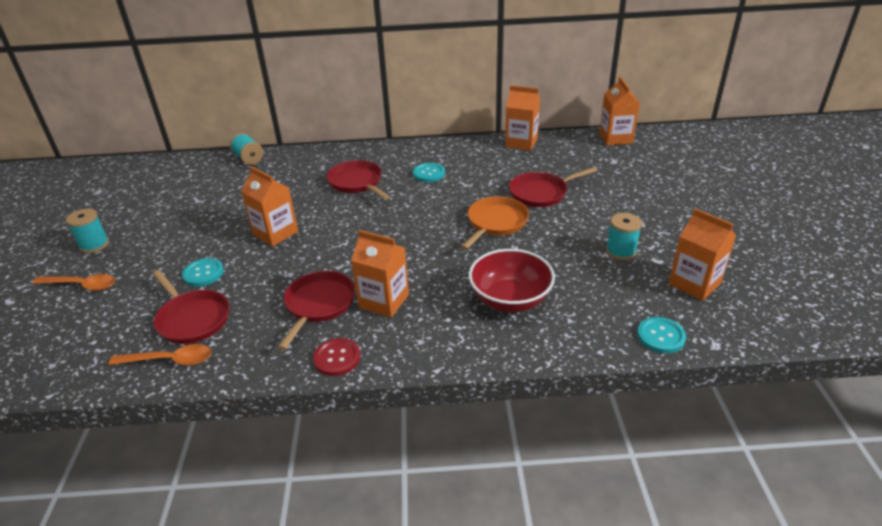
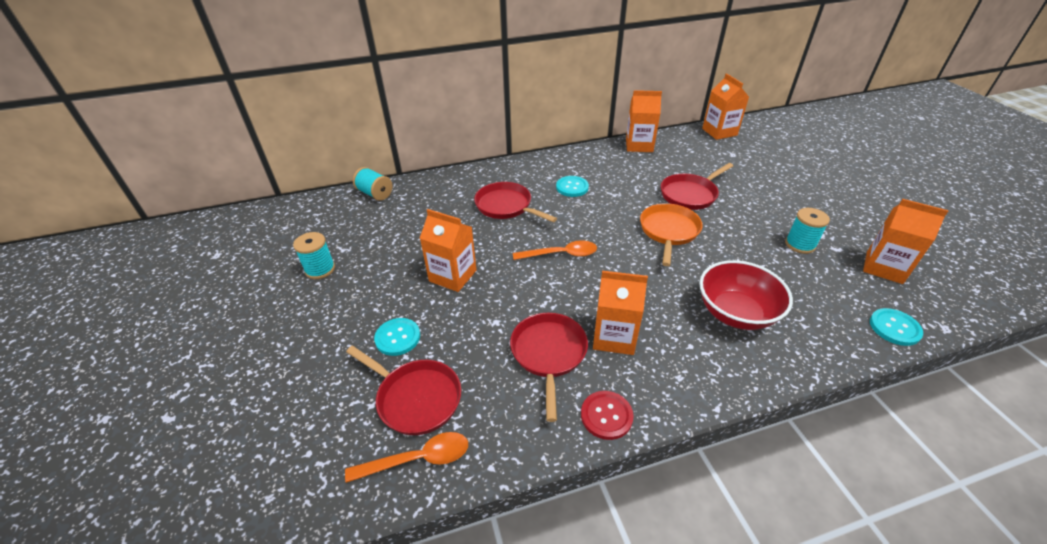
camera: 15 degrees left, 5 degrees up
(82, 285) = (256, 379): orange spoon -> orange spoon (561, 254)
(94, 245) = (245, 323): turquoise spool -> turquoise spool (320, 269)

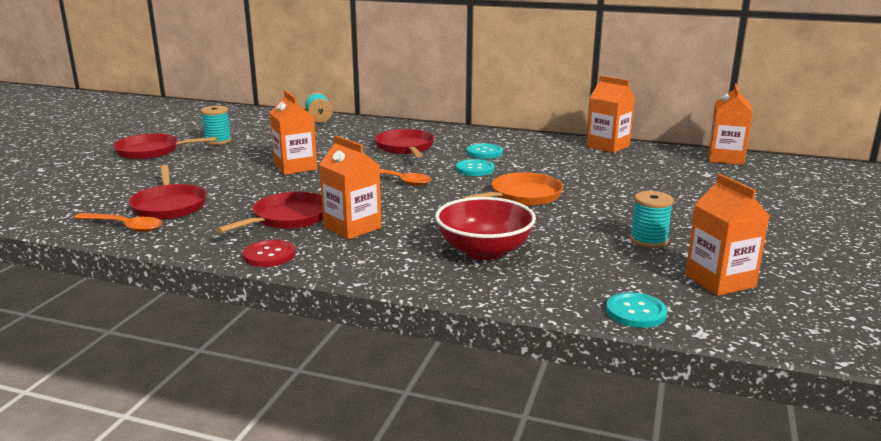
camera: 35 degrees right, 20 degrees down
(397, 337) = (207, 180): turquoise button -> turquoise button (475, 169)
(690, 194) = (595, 184): red pan -> red pan (152, 151)

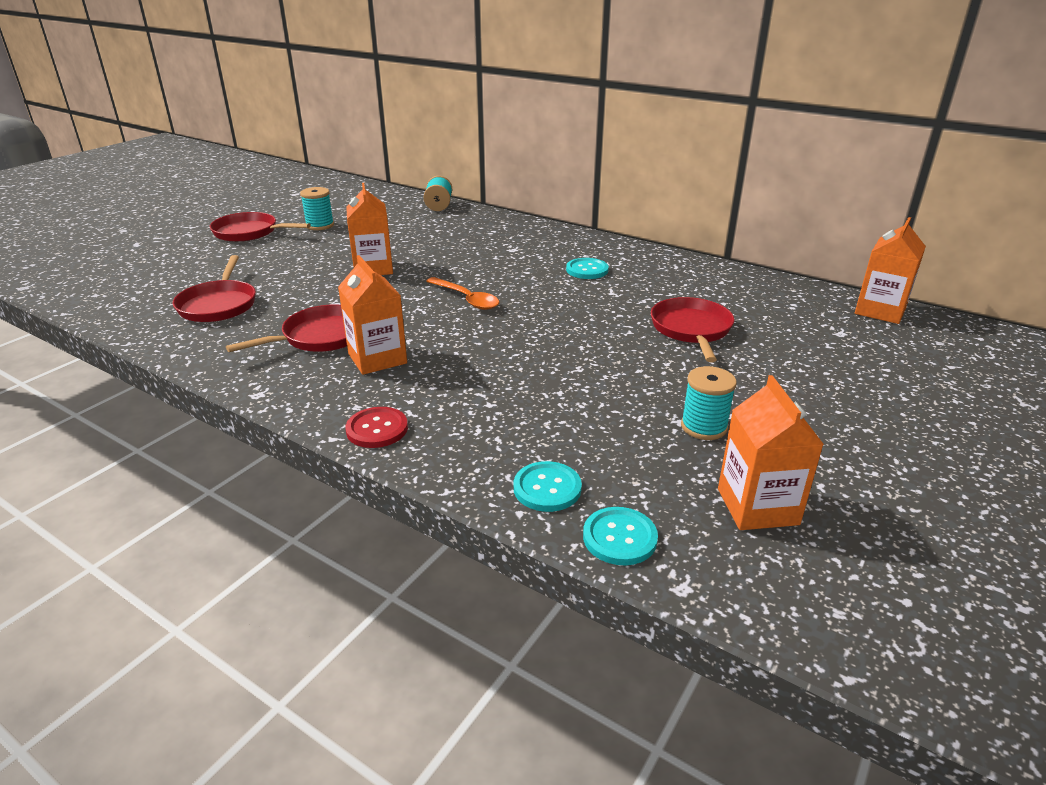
camera: 15 degrees right, 10 degrees up
(125, 227) = (160, 326): orange spoon -> none
(269, 255) = (269, 384): red button -> red button (377, 429)
(405, 148) = (504, 254): red pan -> red pan (691, 329)
(475, 169) = (561, 293): turquoise button -> turquoise button (547, 488)
(484, 251) = (498, 413): red bowl -> none
(522, 196) = (591, 338): orange pan -> none
(607, 146) = (739, 276): orange carton -> none

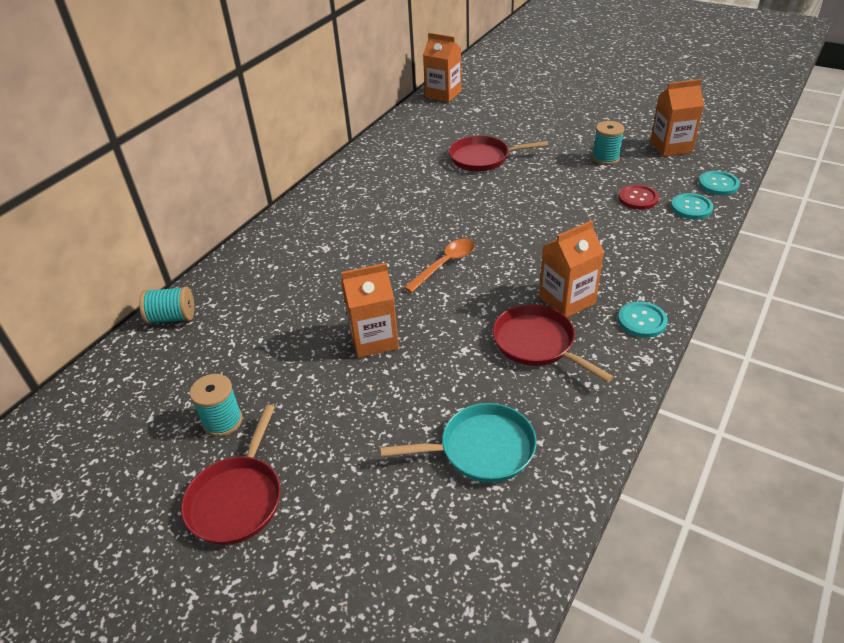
camera: 90 degrees left, 10 degrees up
(219, 305) = (481, 449): red pan -> turquoise pan
(377, 429) = (665, 282): red button -> red button (638, 198)
(587, 270) = (378, 203): turquoise button -> turquoise button (642, 321)

